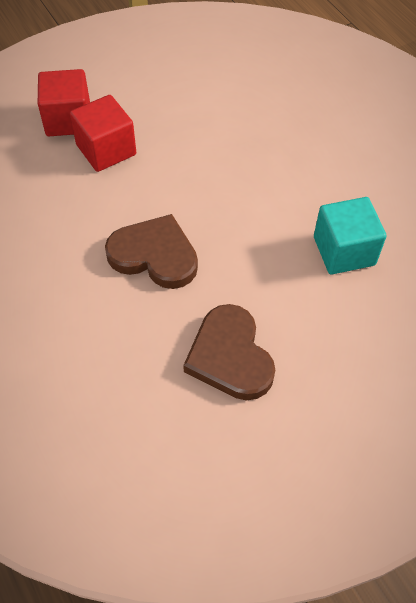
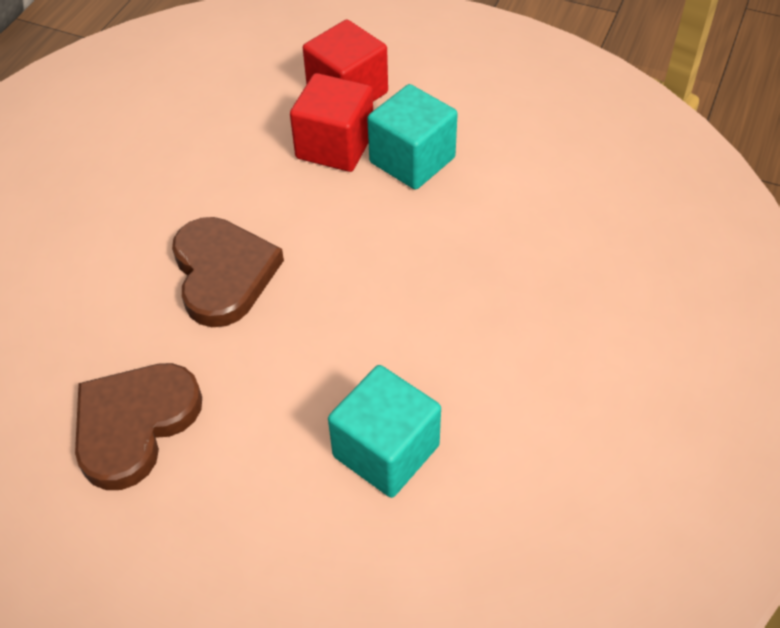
camera: 55 degrees right, 5 degrees down
(154, 124) = (412, 160): none -> turquoise cube

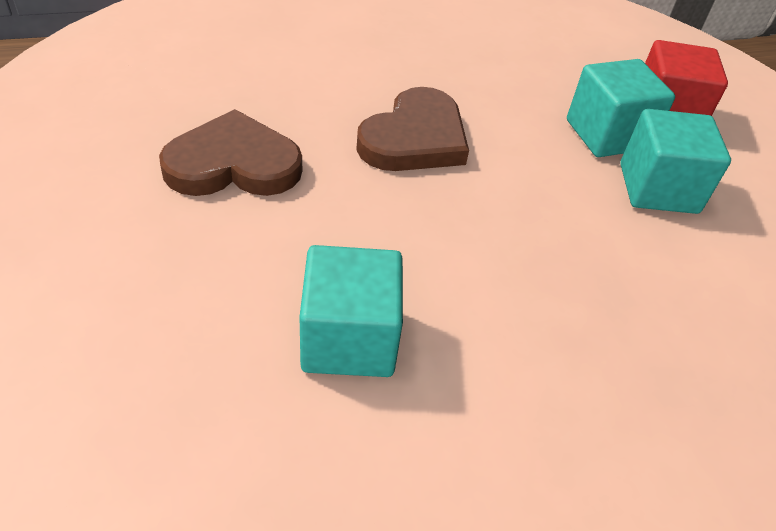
camera: 45 degrees right, 5 degrees down
(335, 146) = (607, 135): red cube -> turquoise cube

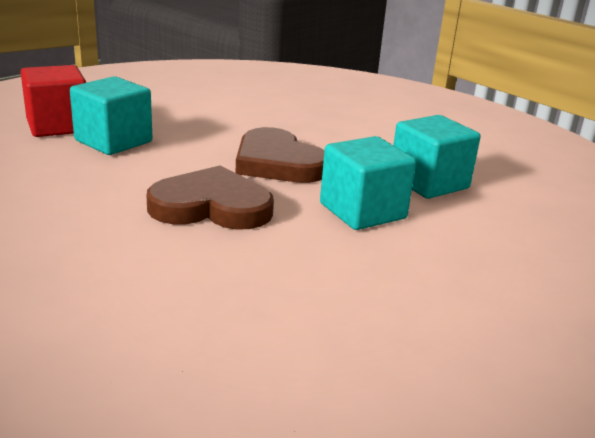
camera: 120 degrees left, 20 degrees down
(233, 164) = (358, 274): brown heart -> brown heart (278, 162)
(658, 188) = (164, 123): turquoise cube -> turquoise cube (362, 211)

